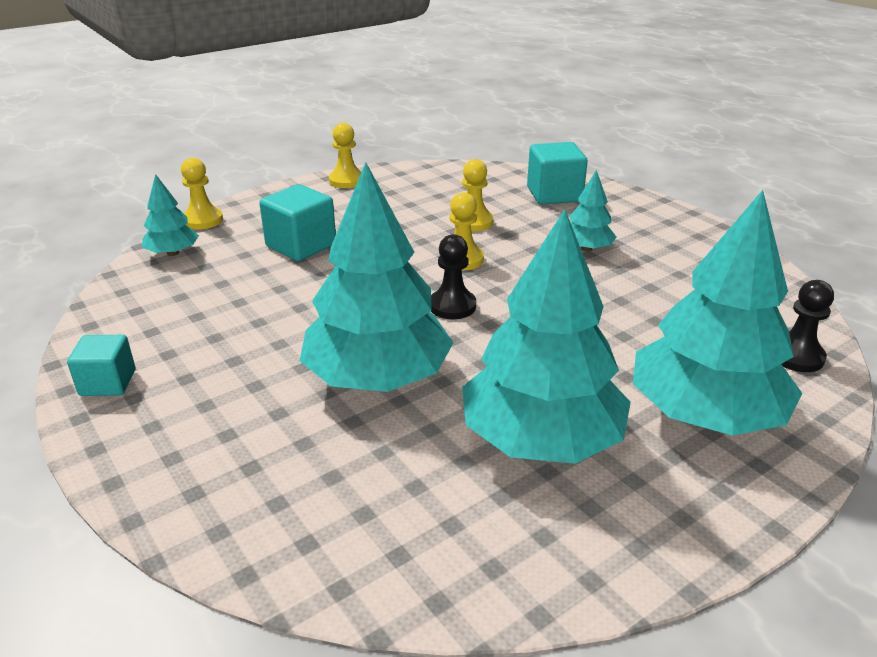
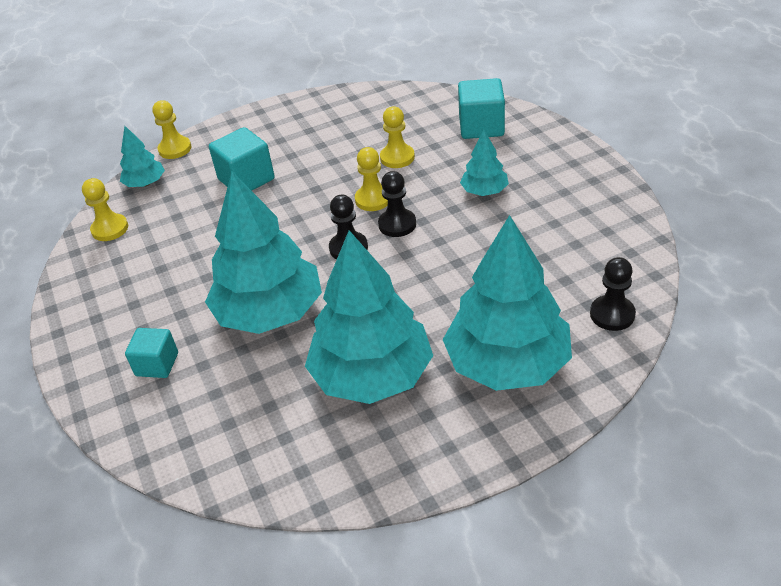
camera: 15 degrees right, 10 degrees up
(108, 383) = (80, 304): turquoise cube -> turquoise cube (157, 364)
(346, 181) = (303, 106): yellow pawn -> yellow pawn (110, 229)
(501, 281) = (397, 224): none -> black pawn

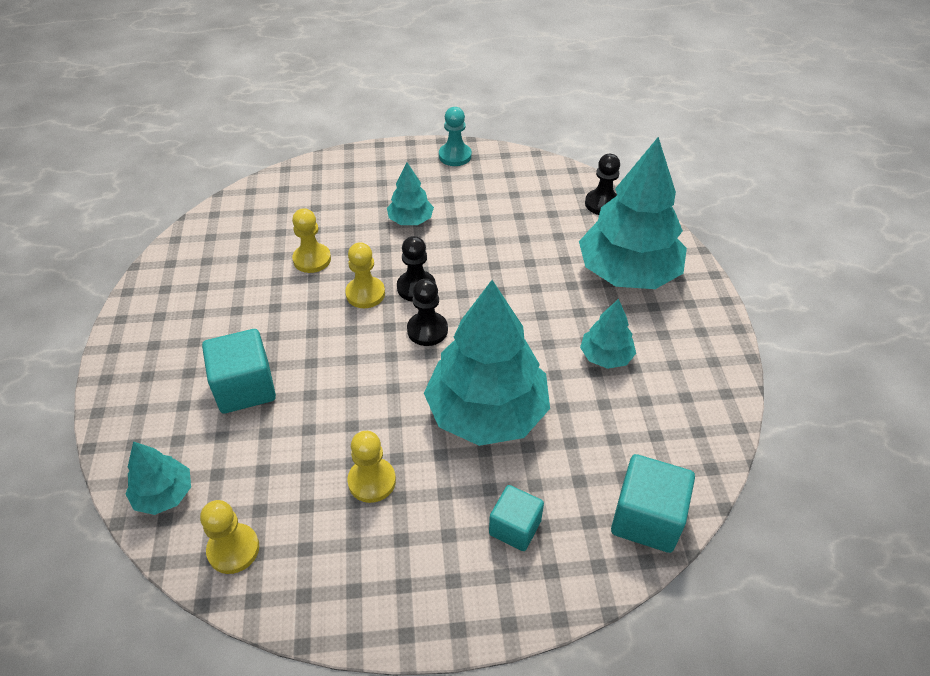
camera: 75 degrees left, 5 degrees up
(175, 149) = (113, 449): yellow pawn -> yellow pawn (372, 481)
(372, 375) = (605, 356): turquoise tree -> turquoise tree, size x0.47
(481, 127) = (313, 192): turquoise cube -> turquoise cube (646, 518)
(604, 186) = (455, 156): none -> turquoise pawn

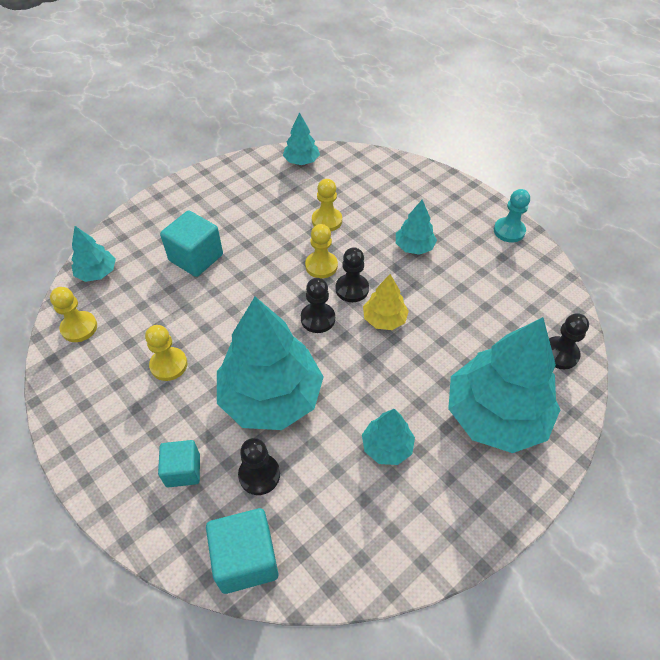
camera: 55 degrees right, 5 degrees up
(207, 234) = (301, 161): none -> turquoise tree
(472, 285) = (384, 319): none -> yellow tree
(566, 465) = (259, 475): none -> black pawn

